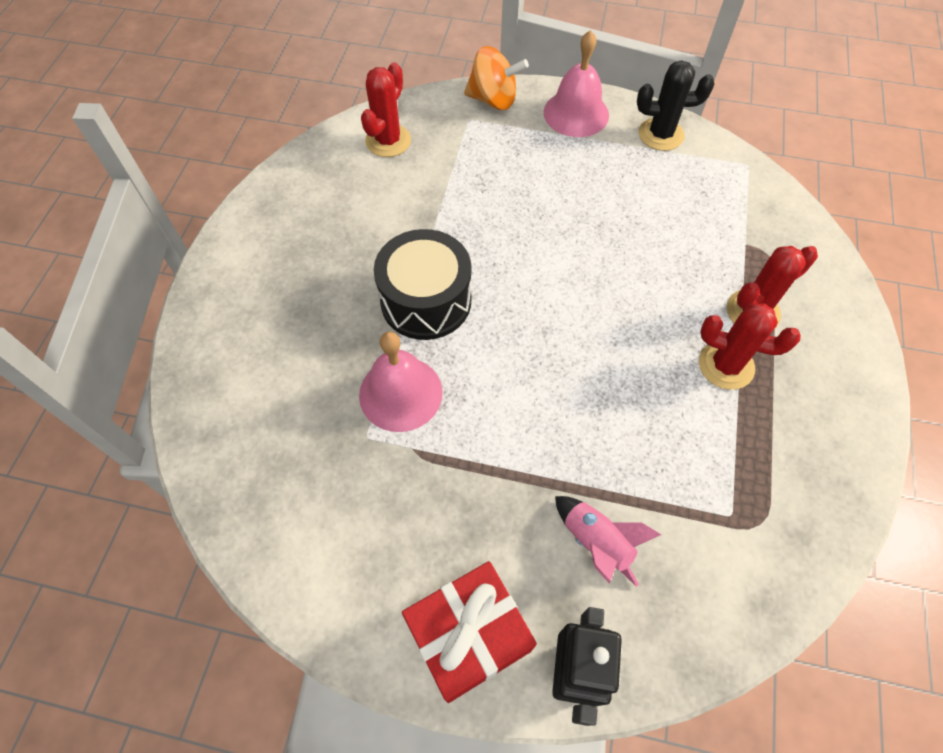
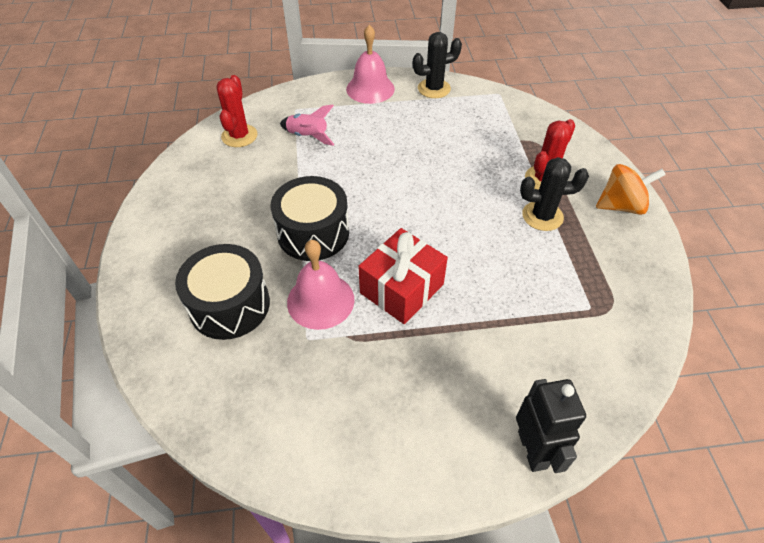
camera: 20 degrees left, 10 degrees down
(297, 365) = (230, 305): none -> black drum
(468, 636) = (446, 453): red gift -> red gift (402, 288)
(493, 100) = (307, 93): orange spinning top -> orange spinning top (621, 206)
(596, 542) = (508, 356): pink rocket -> pink rocket (307, 136)
(726, 365) = (542, 216): red cactus -> black cactus

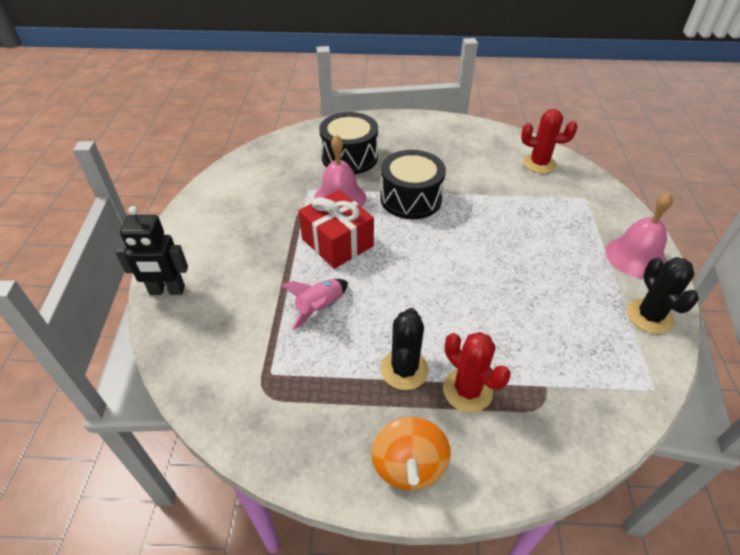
camera: 100 degrees right, 5 degrees down
(307, 136) = (541, 203): pink rocket -> pink rocket (320, 307)

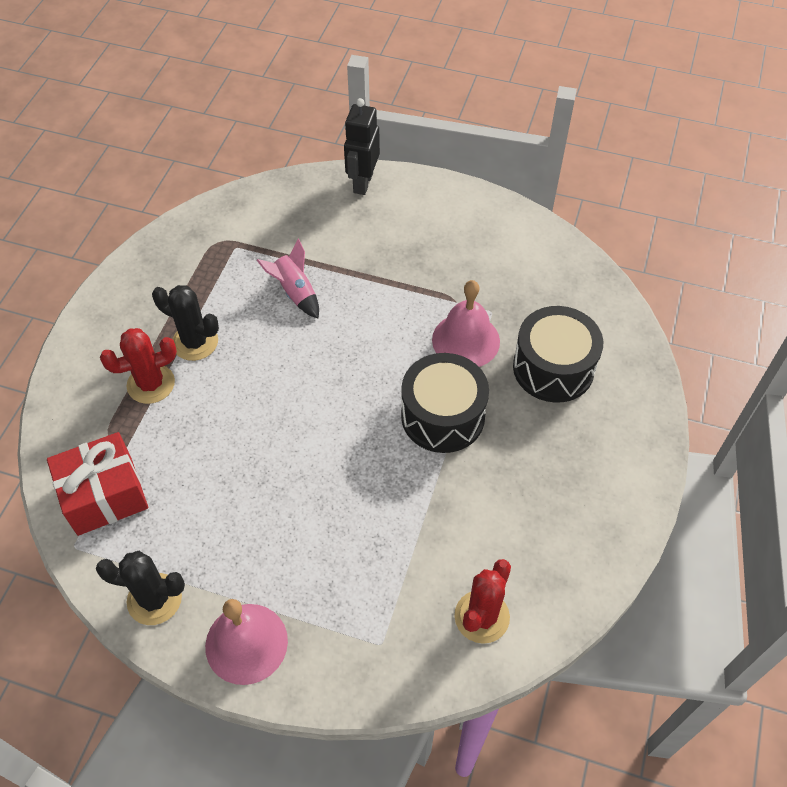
camera: 105 degrees right, 10 degrees up
(337, 242) = (385, 323): red gift -> red gift (104, 495)
(409, 466) = (107, 322): orange spinning top -> none

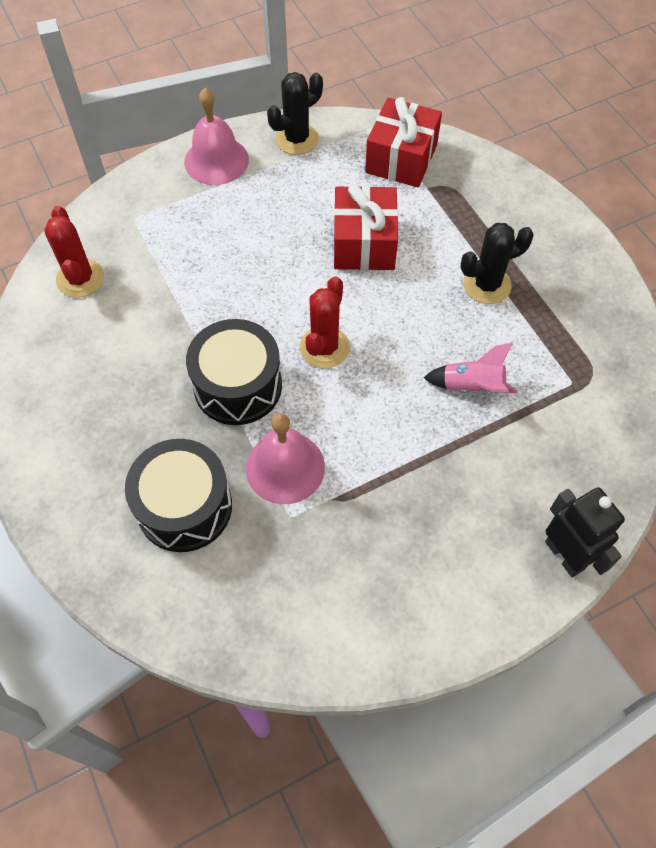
camera: 135 degrees right, 5 degrees up
(151, 384) = (472, 235): red cactus -> red cactus (324, 347)
(231, 445) = (364, 244): none -> red gift

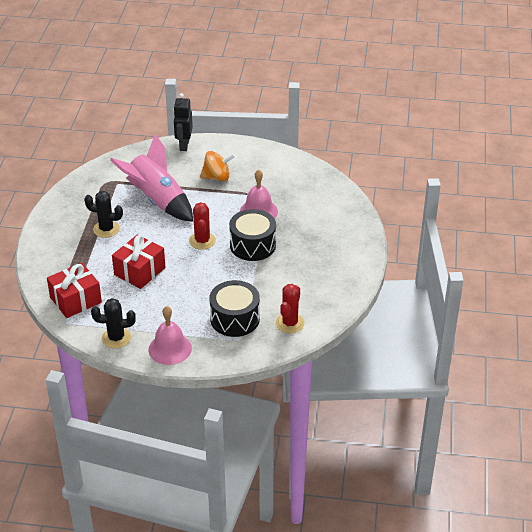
camera: 145 degrees left, 20 degrees down
(184, 506) = (309, 218): black drum -> black drum (235, 319)
(324, 347) = (202, 241): red cactus -> red cactus turned 60 degrees counterclockwise
(426, 506) = (217, 177): none -> orange spinning top
(471, 387) = (157, 200): pink rocket -> pink rocket, size x2.13

